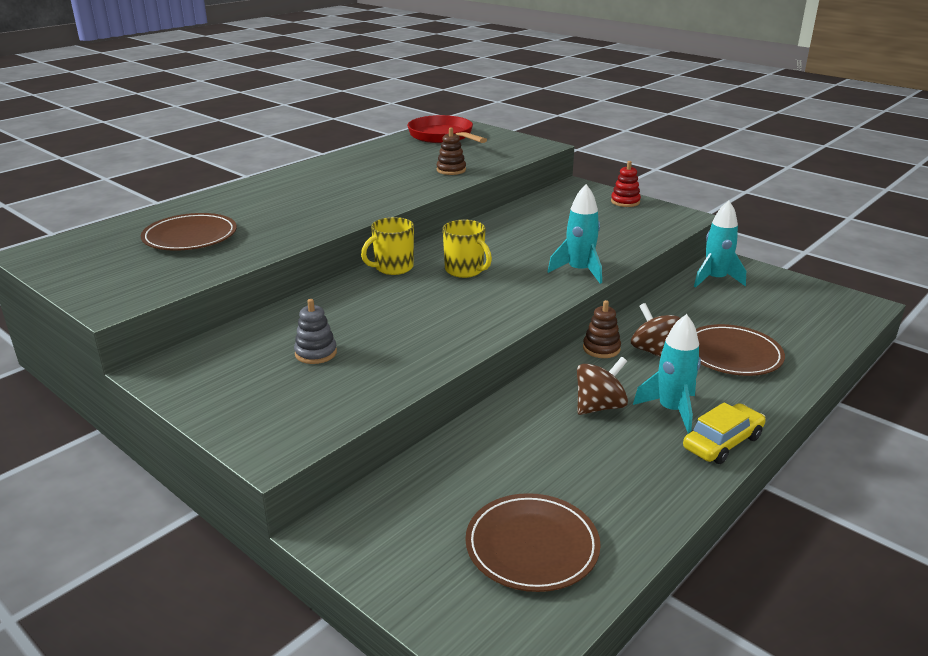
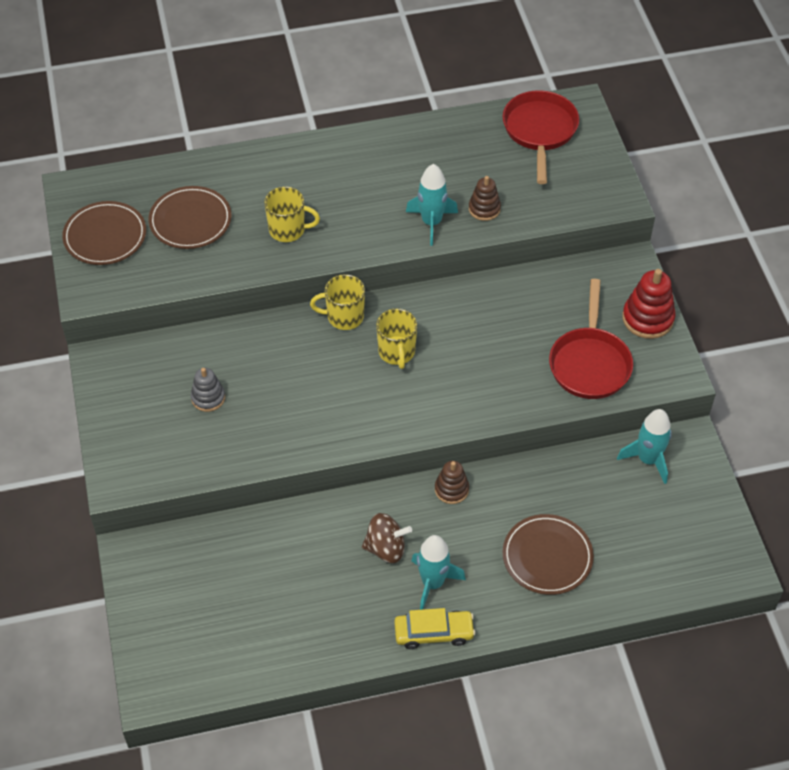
camera: 35 degrees right, 25 degrees up
(296, 217) = (288, 230): none -> yellow mug
(532, 546) = (230, 634): brown plate -> brown plate (105, 236)
(579, 271) = (487, 405): turquoise rocket -> turquoise rocket (431, 223)
(620, 230) = (590, 363): none -> red pan
(625, 202) = (647, 318): red stacking toy -> red stacking toy, size x1.57
(654, 352) = (488, 517): brown spinning top -> none

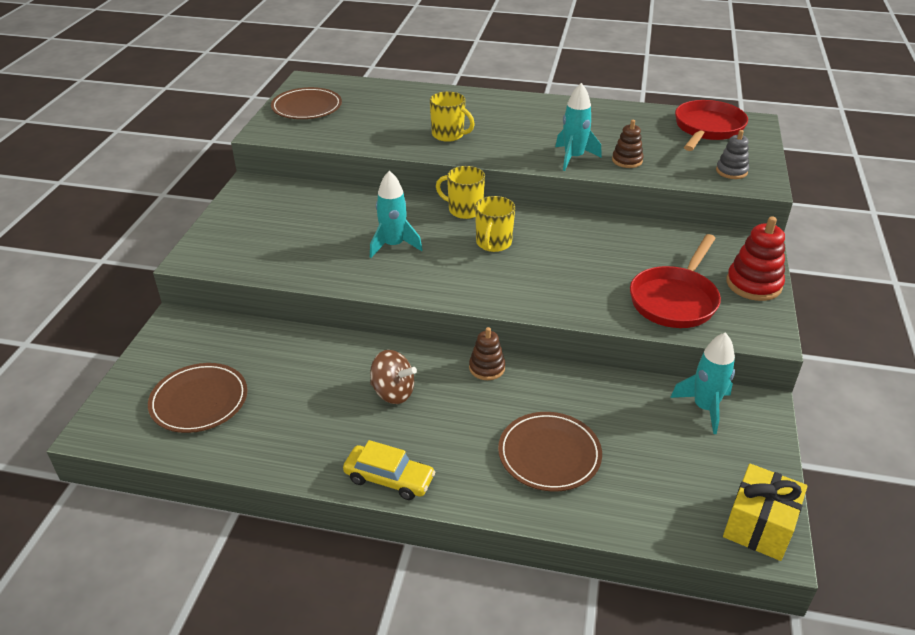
camera: 25 degrees right, 15 degrees down
(190, 220) = (377, 113): brown plate -> brown plate (199, 401)
(208, 398) = (311, 228): grey stacking toy -> grey stacking toy (731, 171)
(433, 583) = (418, 436): turquoise rocket -> turquoise rocket (393, 245)
(727, 556) = (759, 526): none -> yellow gift

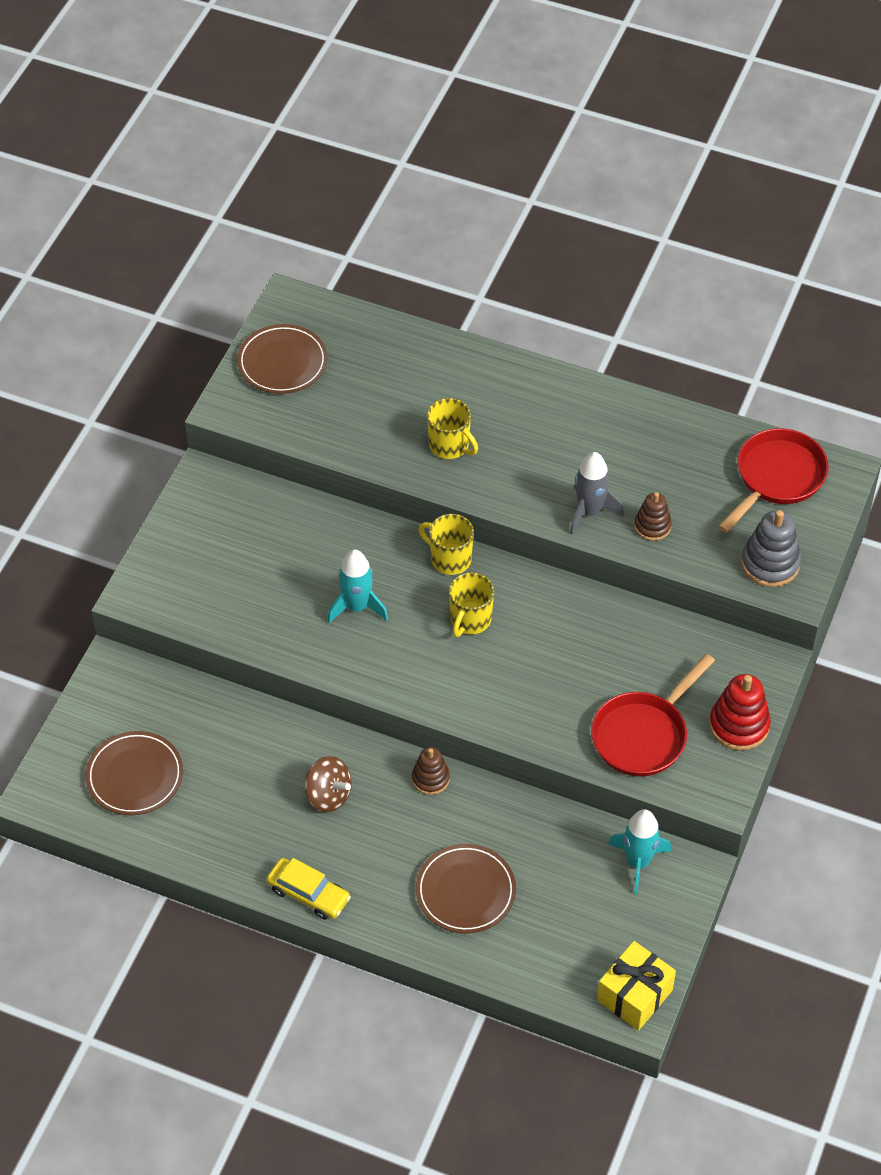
camera: 10 degrees right, 15 degrees up
(573, 158) = (589, 512): turquoise rocket -> grey rocket
(731, 171) = (770, 564): grey stacking toy -> grey stacking toy, size x1.57

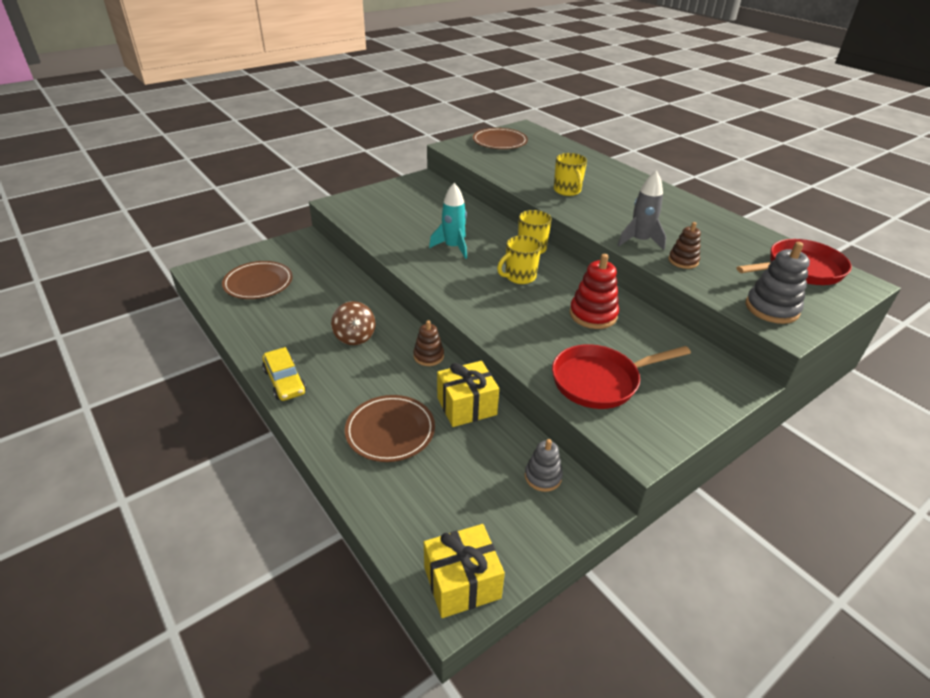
camera: 30 degrees right, 15 degrees down
(517, 822) = (466, 406): none -> yellow gift
(638, 862) = (543, 476): turquoise rocket -> grey stacking toy
(739, 725) = (689, 408): red stacking toy -> red stacking toy (593, 315)

